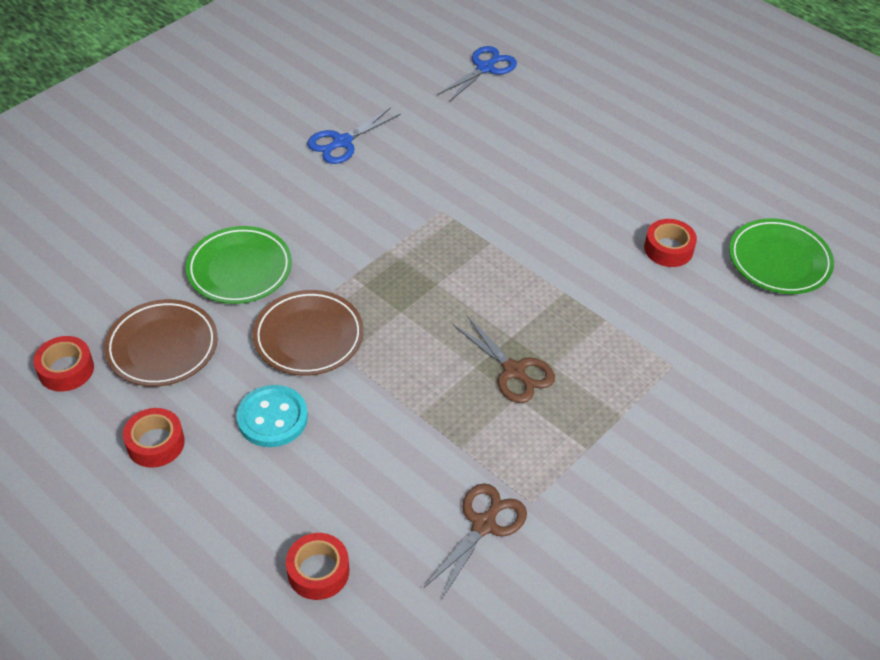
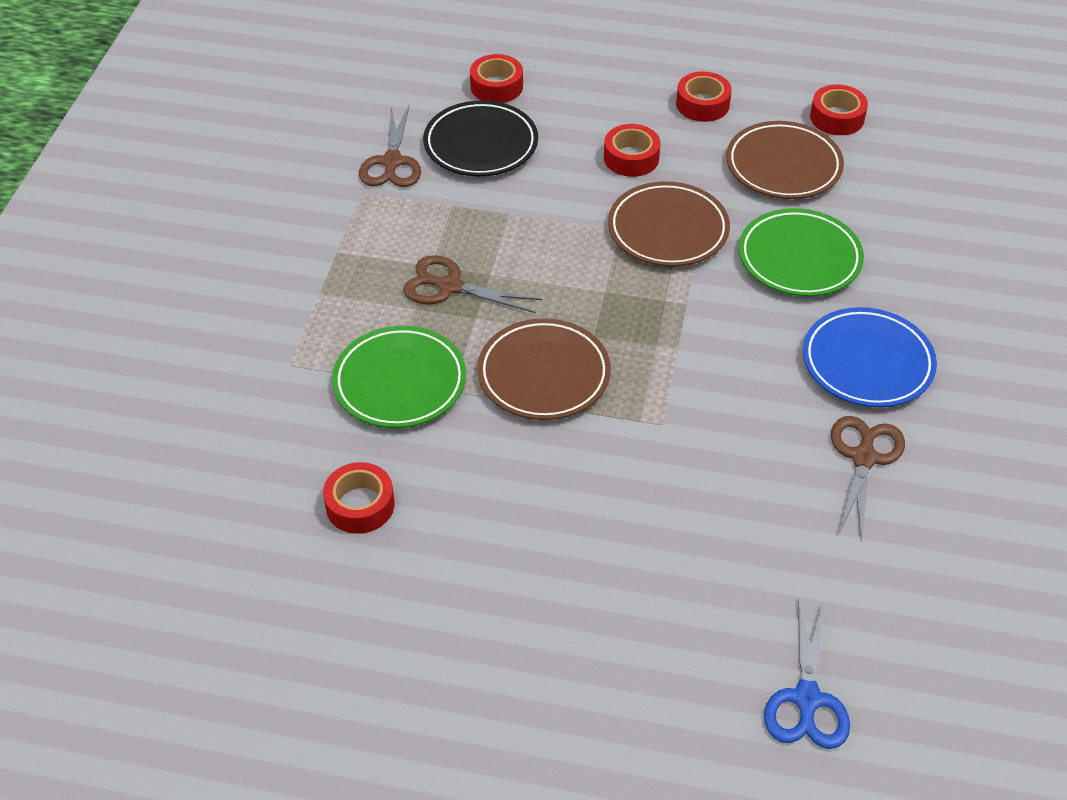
camera: 150 degrees right, 0 degrees up
(272, 418) = (631, 158): turquoise button -> red tape
(278, 186) = (867, 363): none -> blue plate
(342, 142) = (864, 458): blue scissors -> brown scissors
(388, 502) = (481, 144): none -> black plate
(493, 273) = (544, 374): none -> brown plate
(779, 261) = (211, 557): green plate -> green plate (400, 382)

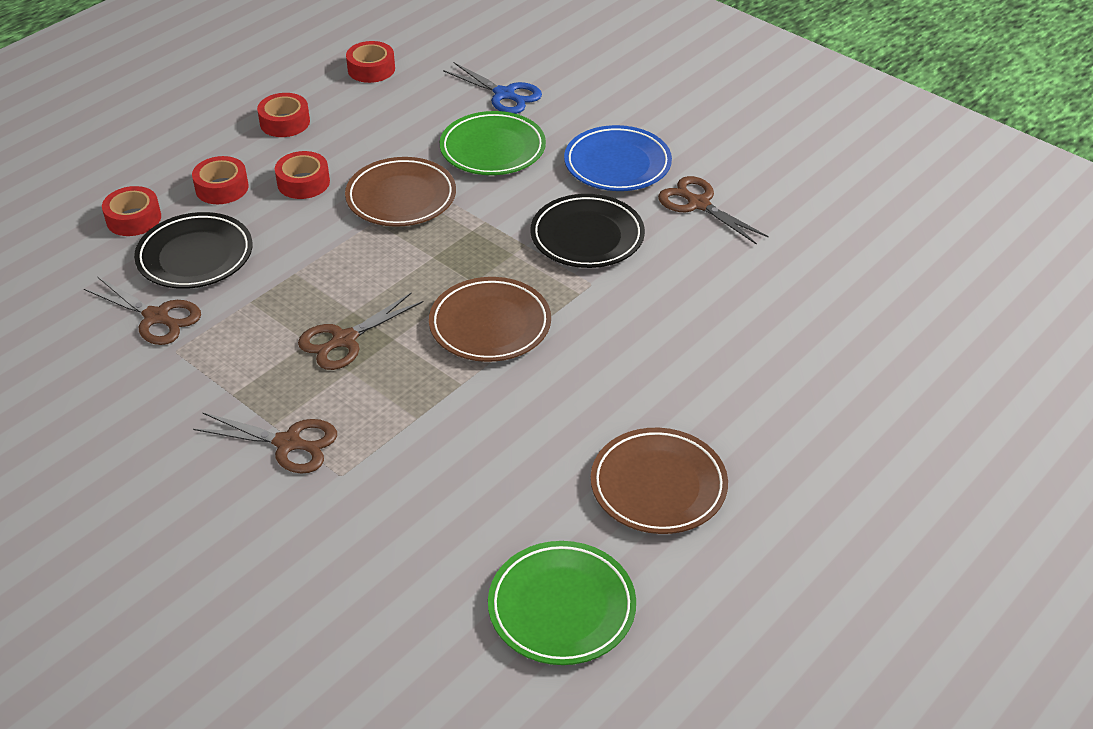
camera: 60 degrees left, 5 degrees down
(304, 313) = (288, 443): none -> brown scissors
(360, 505) = (538, 486): red tape -> red tape (222, 188)
(400, 382) = (425, 411): green plate -> green plate (561, 607)
(730, 389) = (587, 237): none -> black plate
(783, 166) = (393, 115): brown plate -> brown plate (658, 486)
(806, 698) = (876, 319): blue scissors -> blue scissors (504, 94)

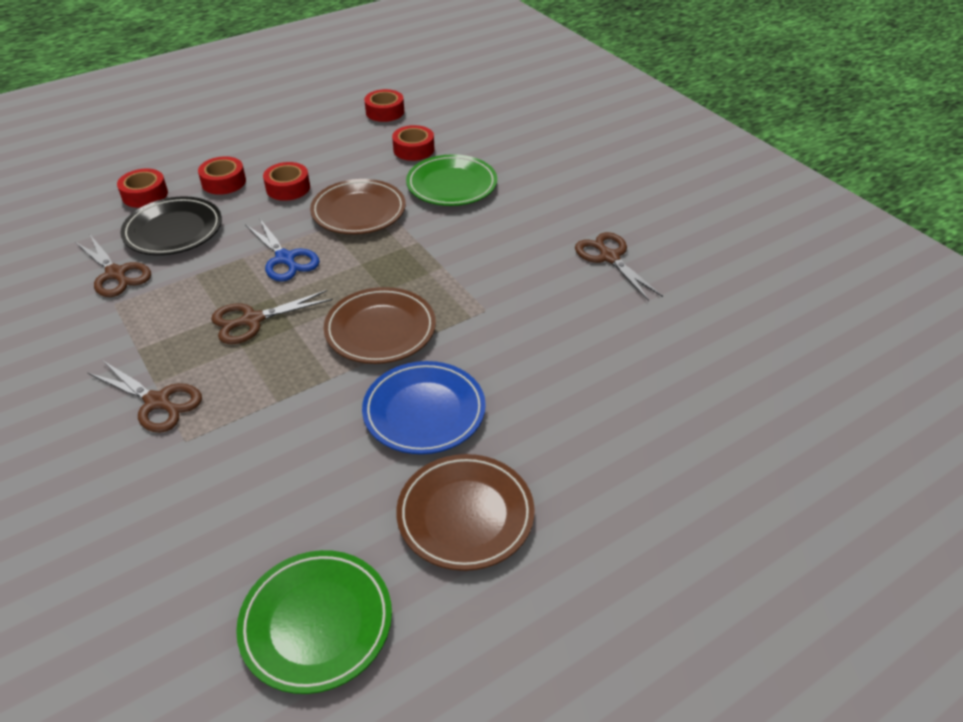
camera: 15 degrees right, 0 degrees up
(285, 122) = (298, 141): red tape -> red tape (414, 149)
(504, 94) = (481, 145): blue scissors -> blue scissors (285, 259)
(587, 237) = (499, 269): black plate -> none
(617, 164) = (551, 213): blue plate -> blue plate (424, 412)

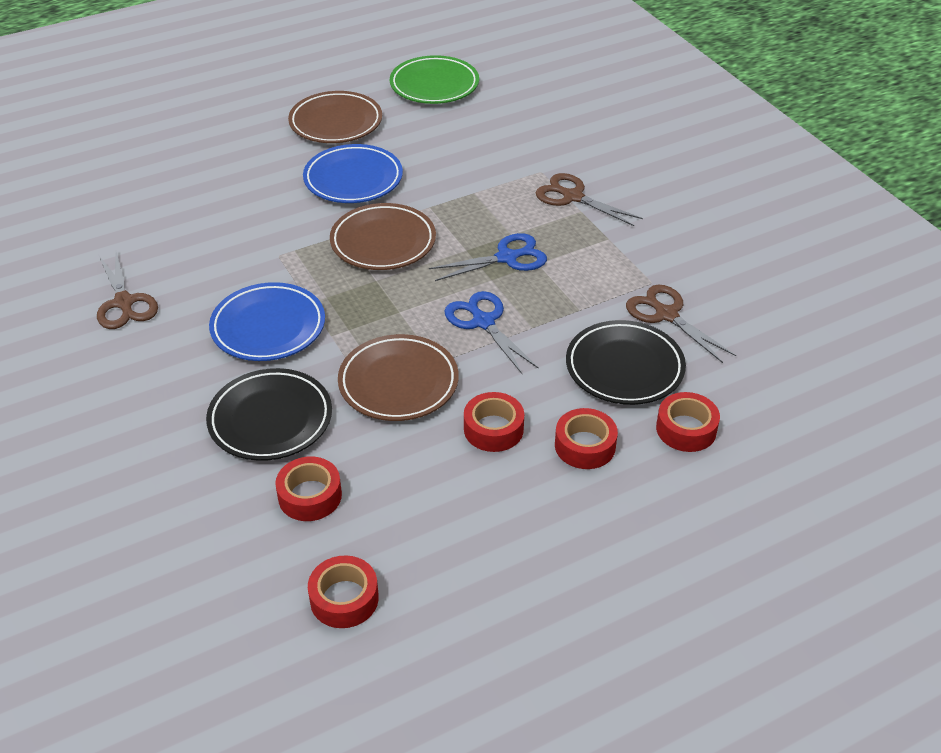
camera: 175 degrees left, 0 degrees up
(252, 320) = (506, 258): brown scissors -> blue scissors
(451, 185) = (270, 419): green plate -> black plate
(473, 245) = (268, 327): none -> blue plate

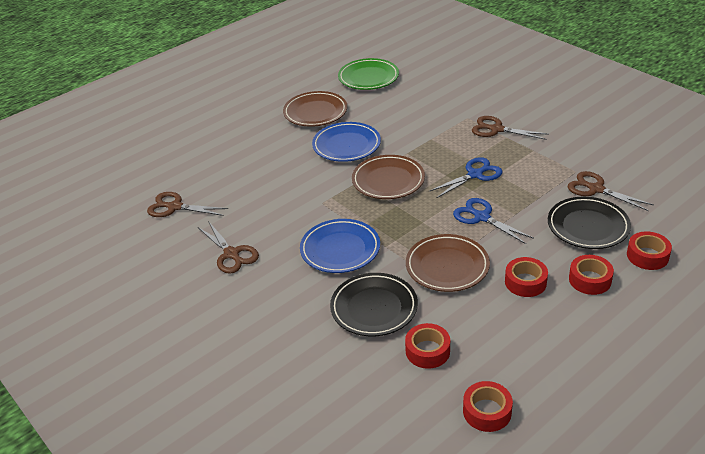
camera: 10 degrees left, 5 degrees down
(85, 221) = (175, 207): none -> brown scissors

